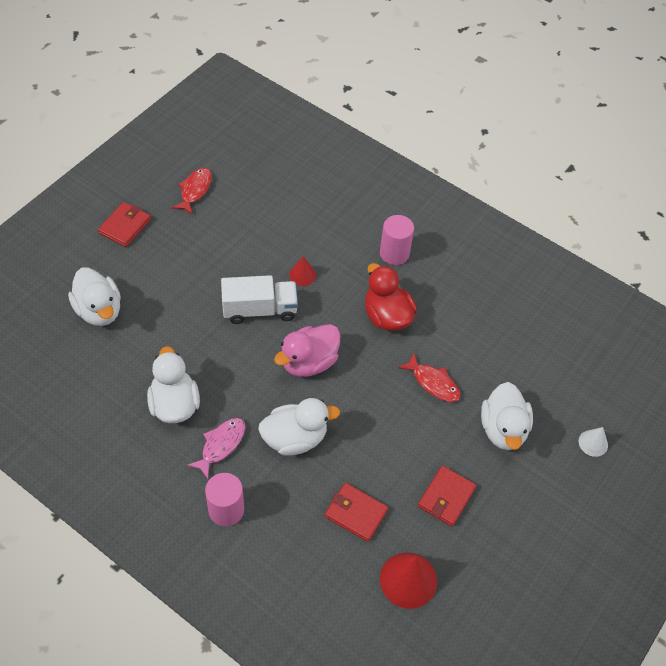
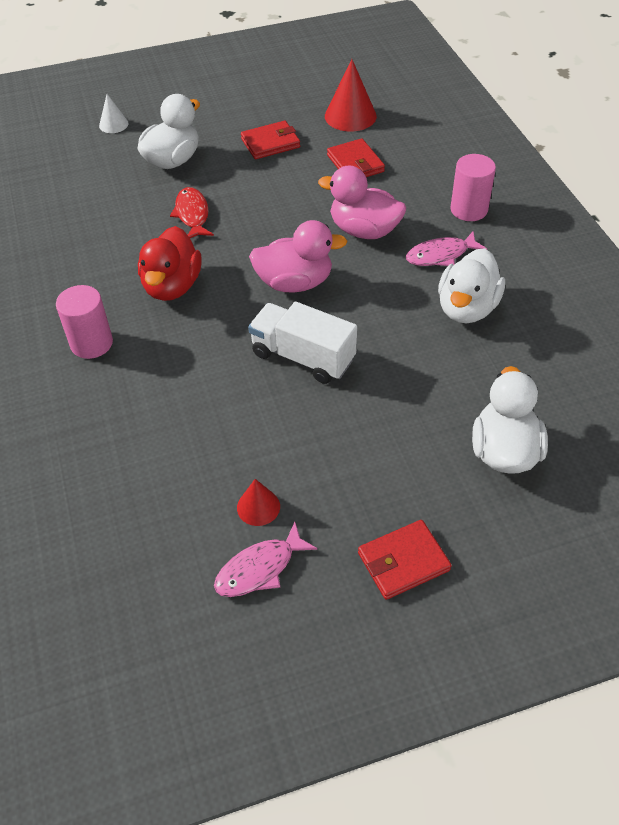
camera: 140 degrees left, 5 degrees down
(195, 190) = (260, 568): red fish -> pink fish
(295, 438) = (364, 230): white duck -> pink duck
(302, 275) = (219, 371): red cone -> red cone (258, 507)

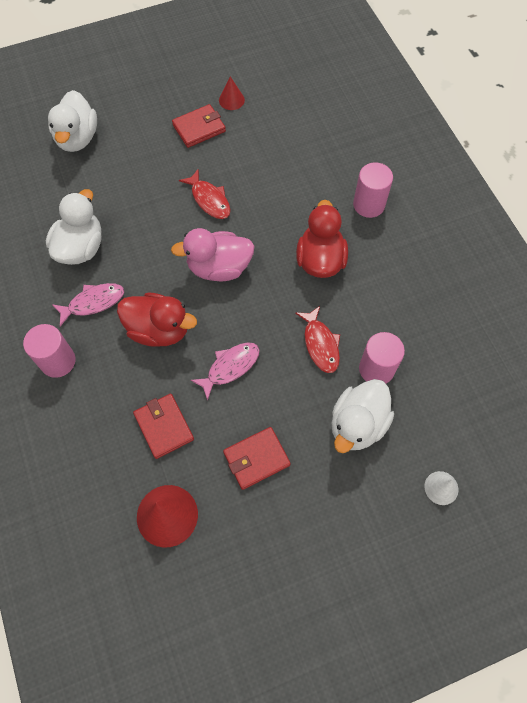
camera: 175 degrees right, 15 degrees up
(141, 195) = (376, 369): none -> pink cylinder
(260, 568) = (227, 69): pink fish -> pink fish (230, 367)
(303, 357) = (209, 199): white truck -> red fish
(364, 230) = (159, 330): pink duck -> red duck
(403, 562) = (148, 76): red wallet -> red wallet (199, 128)

